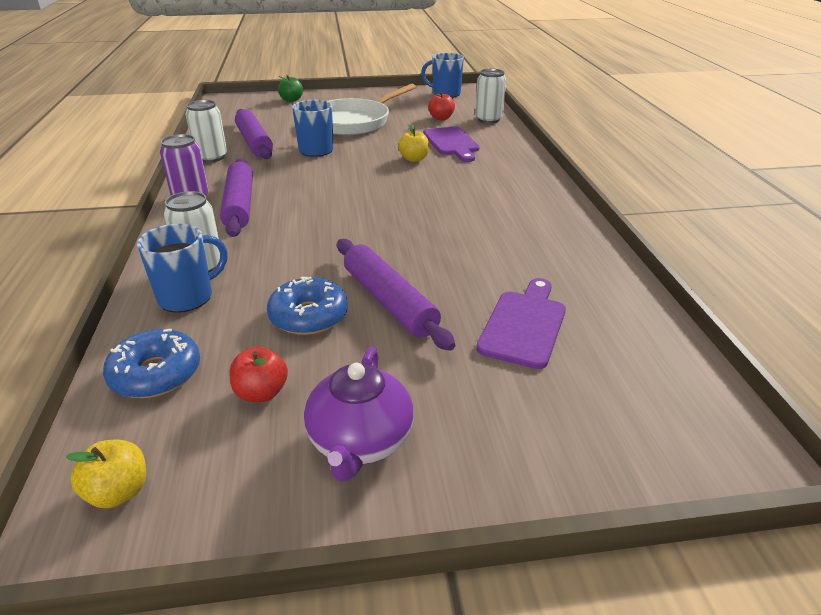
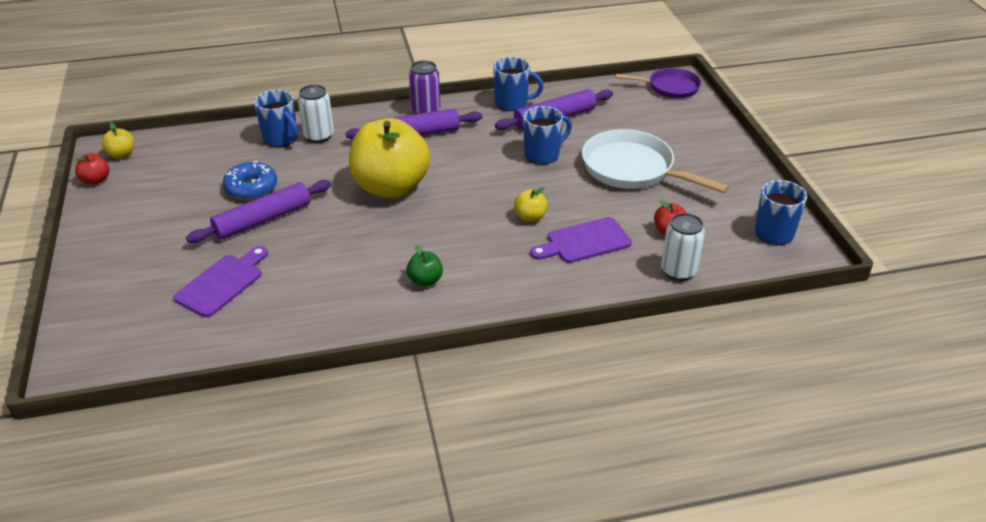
camera: 85 degrees right, 5 degrees up
(156, 374) = (205, 145): blue donut -> none
(211, 157) = (512, 103): white can -> blue mug
(235, 102) = (670, 87): none -> purple pan
(261, 393) = (179, 181): red apple -> red apple (96, 180)
(291, 100) = (693, 120): green apple -> green apple (425, 280)
(343, 219) = (391, 187): none -> yellow apple
(360, 442) = (130, 219): purple teapot -> none
(524, 325) = (222, 283): purple cutting board -> purple cutting board turned 75 degrees counterclockwise

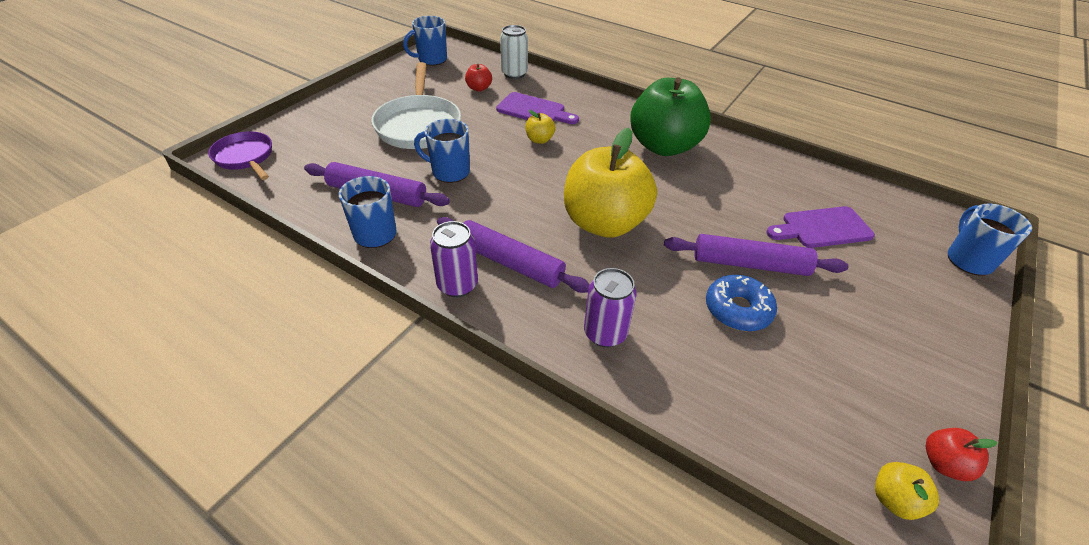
camera: 135 degrees left, 5 degrees up
(281, 138) = (651, 362): blue mug -> blue mug (968, 260)
(319, 136) = (605, 333): white can -> purple can
(425, 280) = (663, 146): green apple -> green apple, size x2.50

